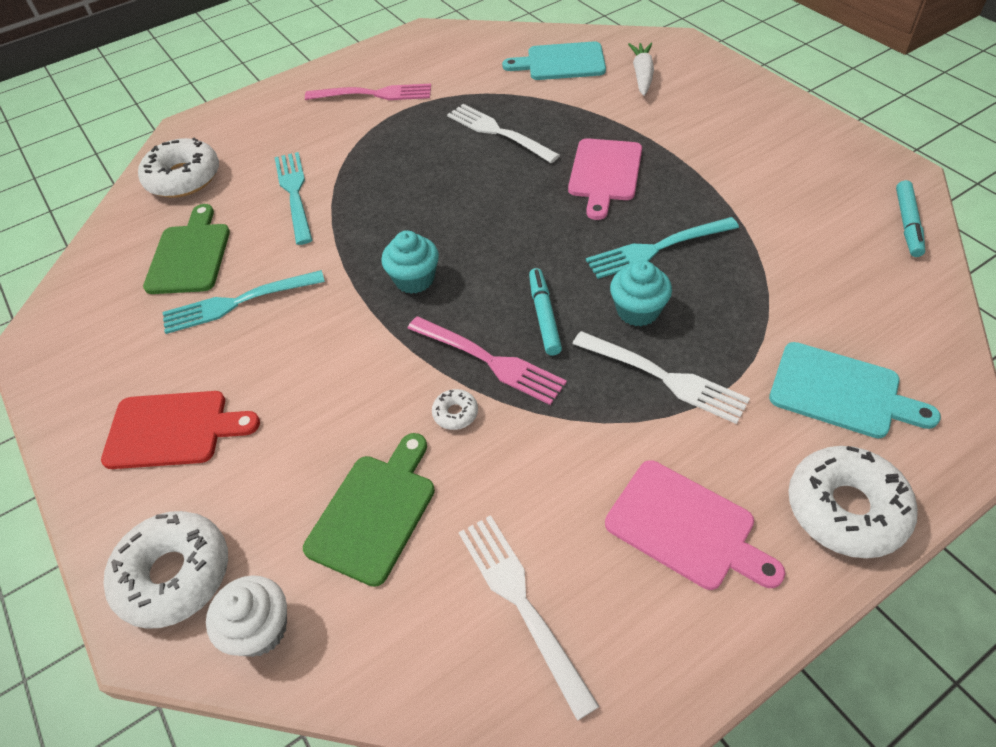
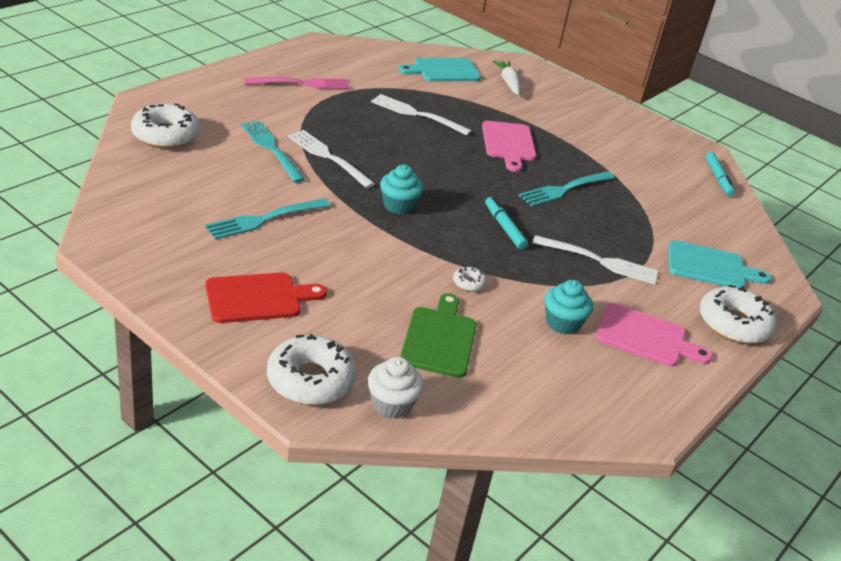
camera: 25 degrees left, 15 degrees down
(190, 255) = (204, 188): green cutting board -> none
(489, 361) = (478, 253): pink fork -> none
(522, 603) = (561, 380): white fork -> white fork (328, 157)
(638, 310) = (567, 224): turquoise cupcake -> turquoise cupcake (562, 323)

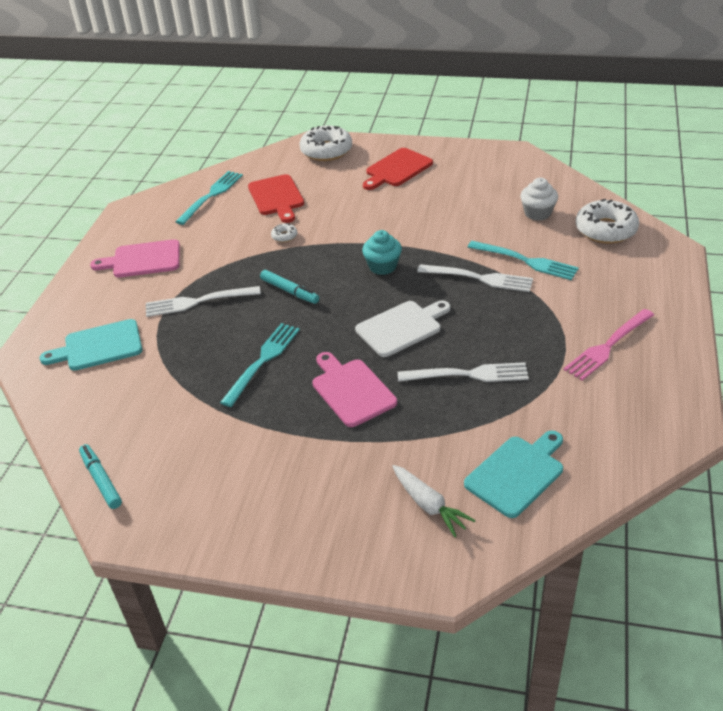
camera: 160 degrees right, 5 degrees up
(264, 219) = (454, 209): turquoise fork -> turquoise fork (211, 196)
(392, 404) = (276, 159): white cupcake -> white cupcake (537, 213)
(433, 158) = (401, 327): none -> white cutting board
(439, 339) = (276, 197): green cutting board -> red cutting board
(562, 323) = (205, 241): turquoise cupcake -> none
(733, 324) = (74, 302): white donut -> none

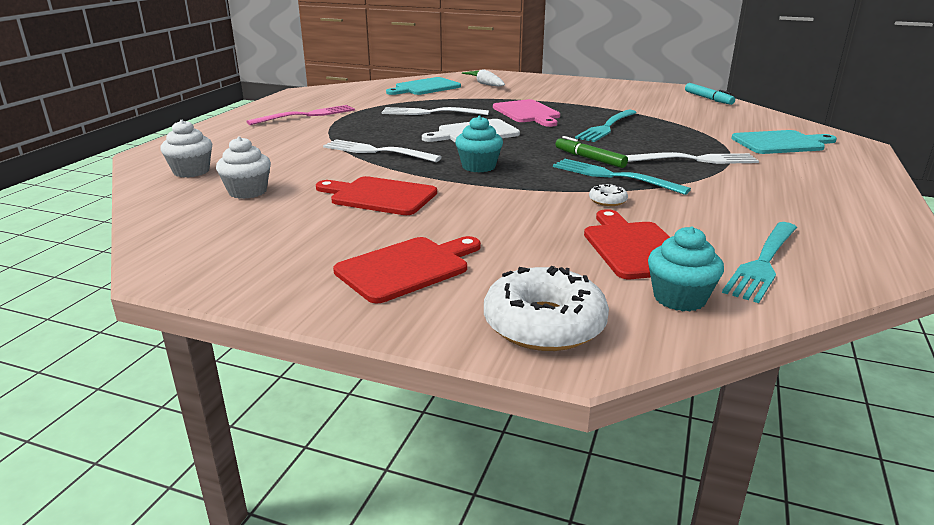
camera: 175 degrees left, 15 degrees down
(143, 259) = (805, 196): pink cutting board -> none
(264, 170) = (679, 298): none -> turquoise cupcake
(289, 291) = (589, 159): turquoise marker -> green marker
(442, 221) = (379, 196): none -> red cutting board
(526, 261) = (315, 158): turquoise fork -> turquoise fork (613, 176)
(605, 230) = (191, 171): white donut -> white cupcake

